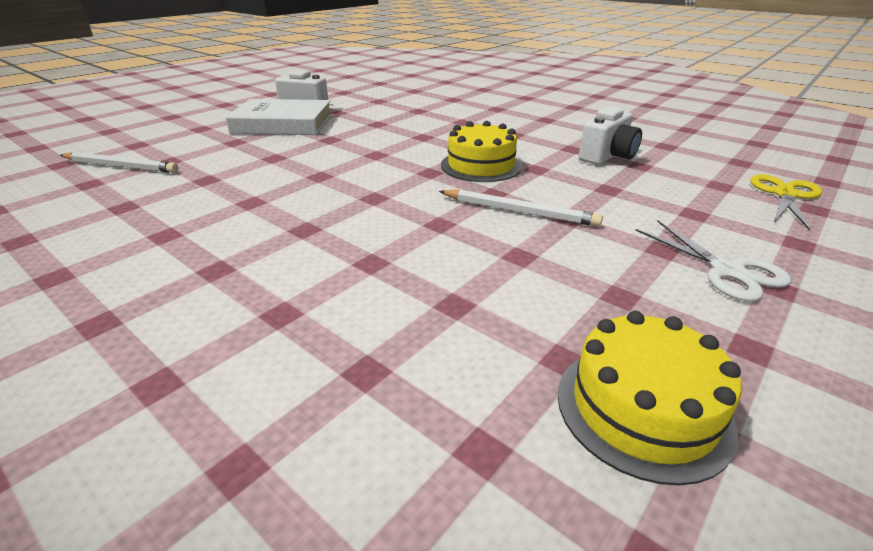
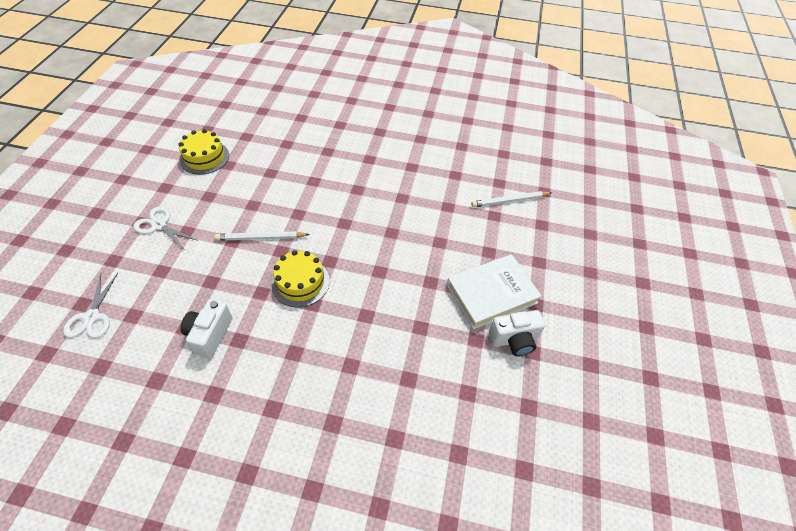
camera: 150 degrees right, 20 degrees up
(785, 194) = (92, 317): yellow scissors -> white scissors

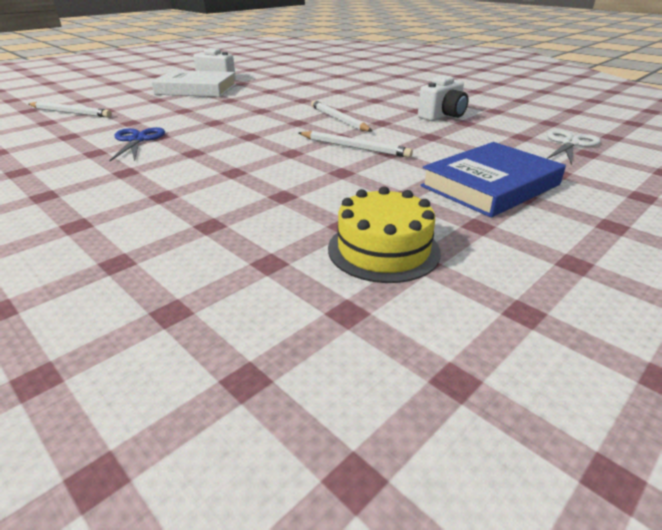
camera: 145 degrees left, 20 degrees down
(159, 225) = (490, 185): white scissors -> blue book
(300, 282) = (339, 119): yellow cake -> white pencil
(407, 188) = (137, 140): none -> blue scissors

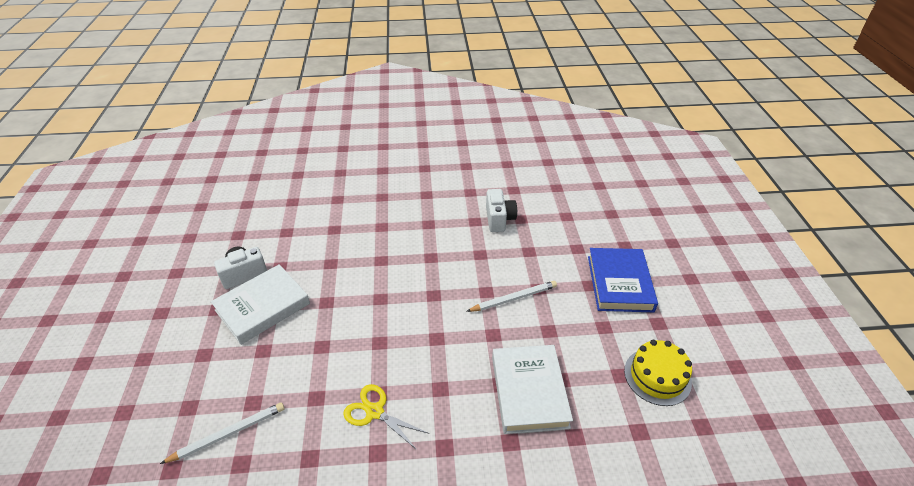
camera: 50 degrees left, 10 degrees up
(137, 140) = (375, 412): blue scissors -> yellow scissors
(242, 186) = (529, 391): none -> white book
(339, 119) = (451, 270): white pencil -> none
(570, 143) = (594, 208): white scissors -> none

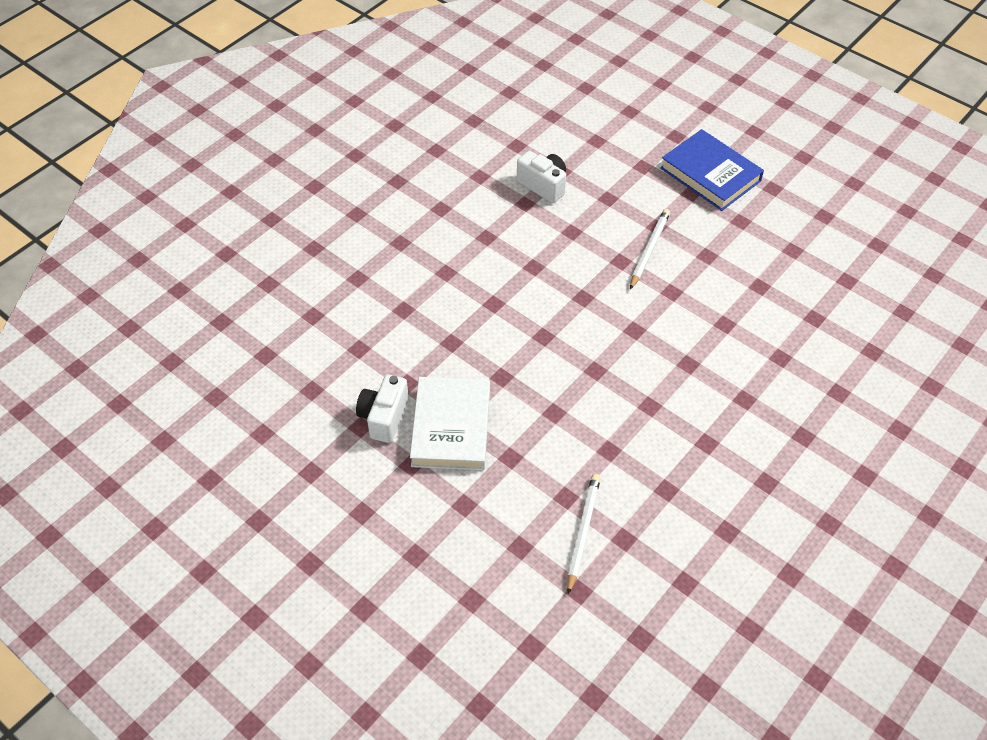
camera: 45 degrees left, 10 degrees up
(375, 412) = (666, 420): yellow scissors -> none
(529, 391) = (749, 313): white book -> none
(657, 376) = (816, 231): yellow cake -> none

